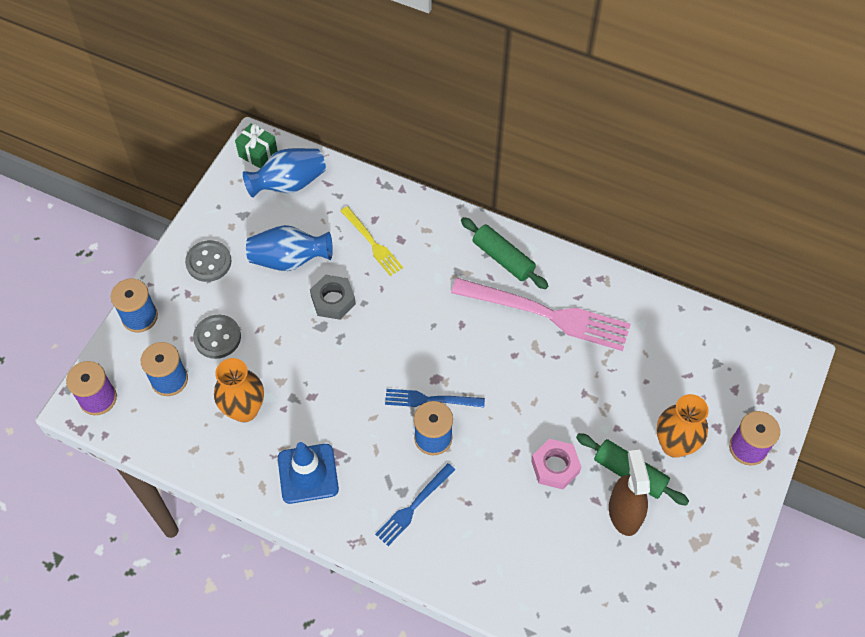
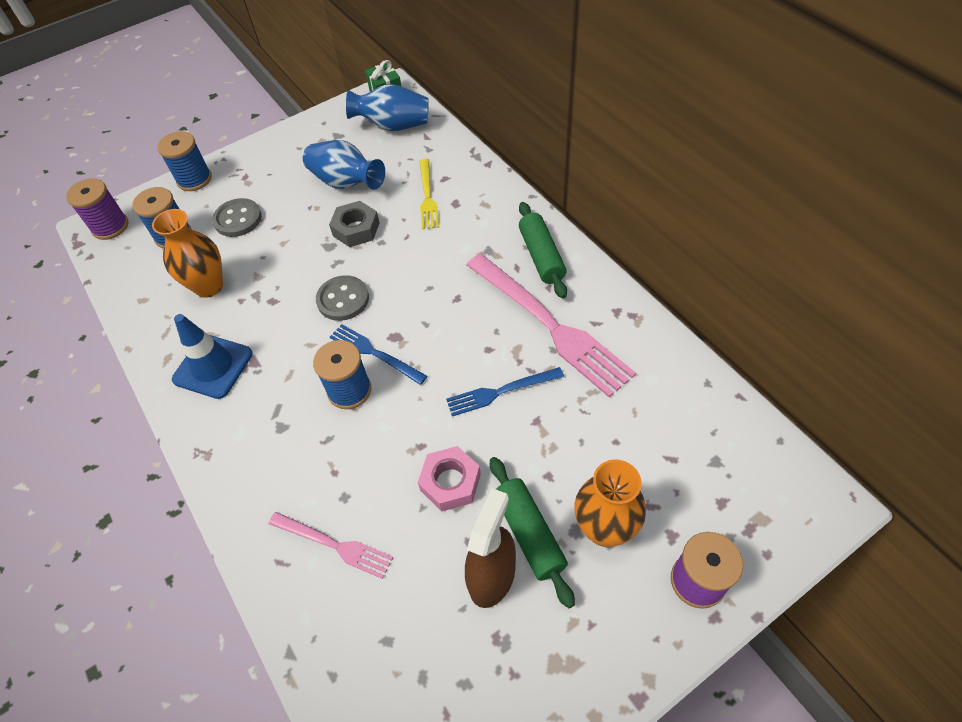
camera: 35 degrees right, 5 degrees down
(208, 262) = (281, 160): grey button -> grey button (343, 299)
(413, 506) = (280, 447): blue fork -> blue fork (500, 392)
(506, 551) = (334, 545): none -> pink fork

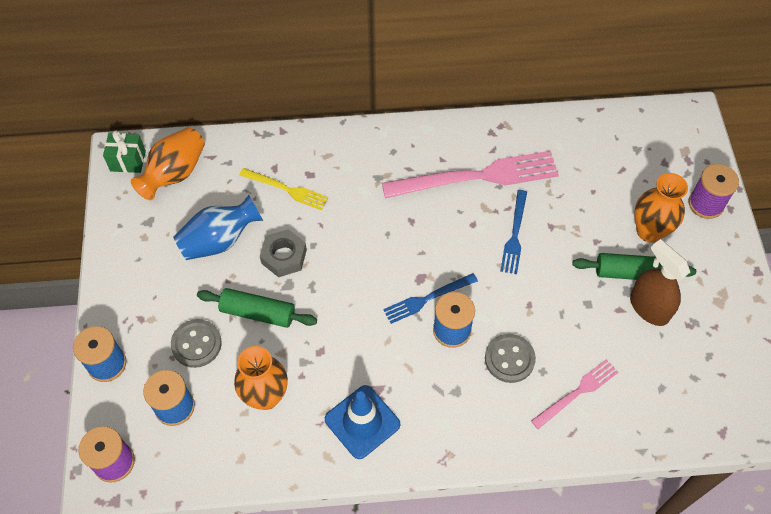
camera: 65 degrees left, 5 degrees up
(343, 299) = (357, 298): grey button -> grey button (509, 359)
(393, 126) = (175, 174): blue vase -> orange vase
(450, 482) = (569, 300): pink nut -> none
(541, 256) = (409, 148): green rolling pin -> green rolling pin (258, 313)

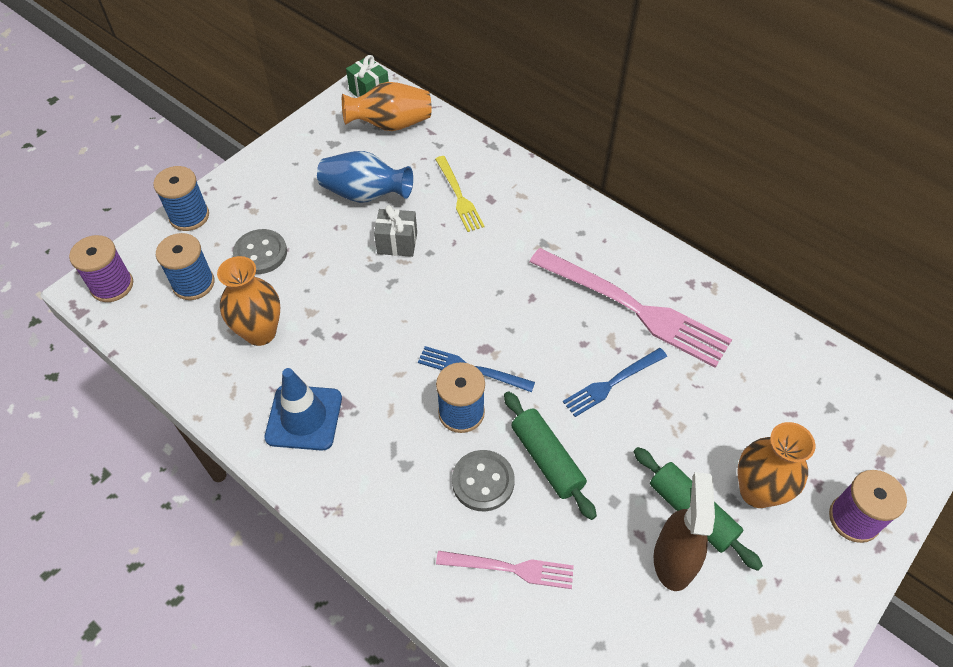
camera: 45 degrees right, 5 degrees down
(258, 313) = (329, 268): green rolling pin -> green rolling pin (547, 459)
(284, 256) = (397, 243): grey nut -> grey gift

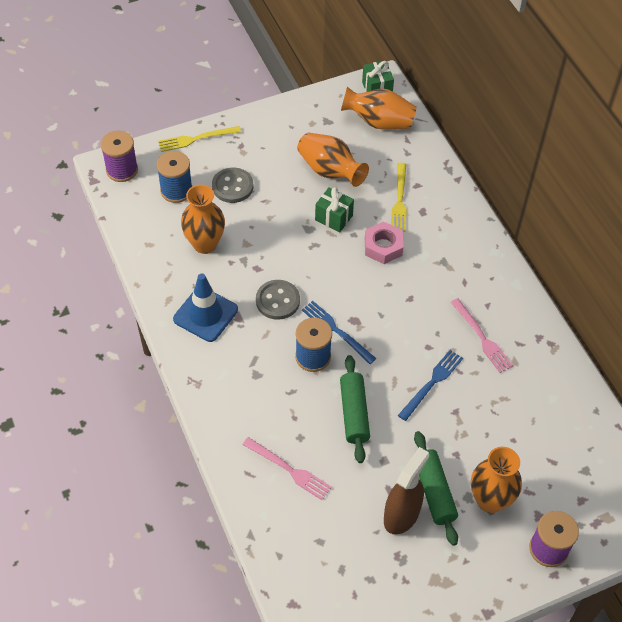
camera: 25 degrees right, 0 degrees up
(189, 216) = (196, 139): blue spool -> yellow fork
(365, 194) = (330, 171): blue vase -> orange vase
(397, 243) = (333, 218): grey gift -> green gift
(470, 253) = (383, 246): none -> pink nut
(483, 481) = (302, 408): grey button -> grey button (277, 301)
(612, 383) = (432, 383): blue fork -> blue fork turned 135 degrees clockwise
(634, 308) = (482, 338): pink fork -> pink fork, size x0.53

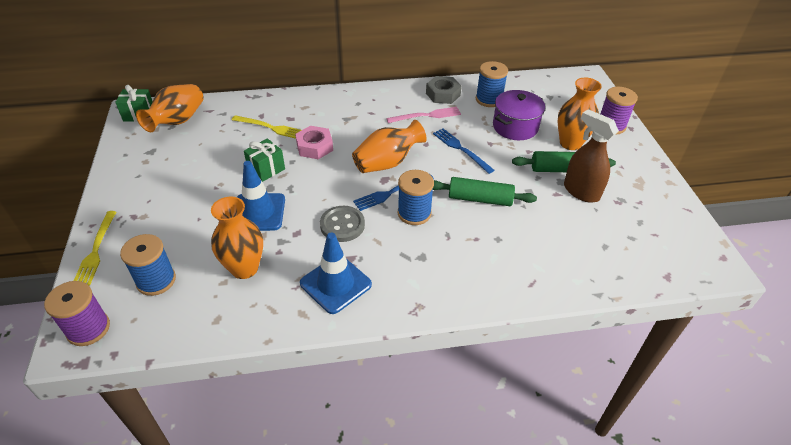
camera: 75 degrees left, 10 degrees down
(232, 186) = (183, 232): grey button -> none
(273, 231) = (258, 212): none -> blue traffic cone
(289, 470) = (531, 253): pink fork -> none
(330, 171) = (211, 161): orange vase -> orange vase (387, 163)
(499, 435) = (515, 127): none -> purple pot
(534, 347) = (443, 94): none -> grey nut
(545, 399) = (489, 99): none -> blue spool

